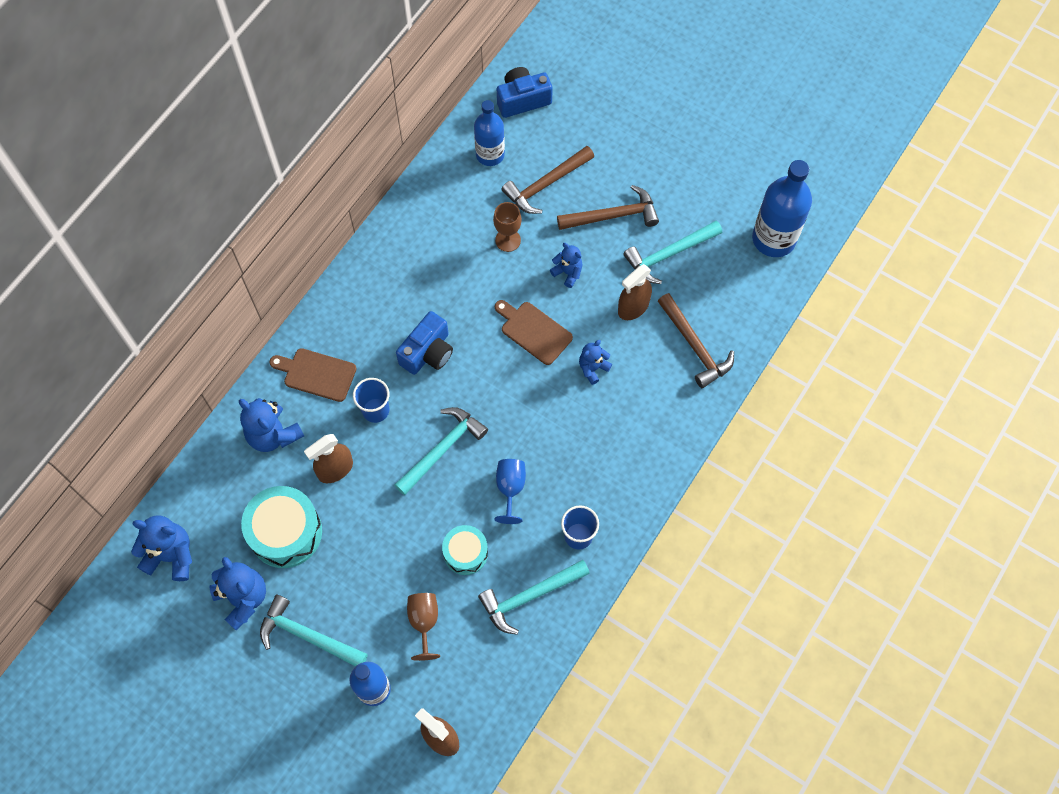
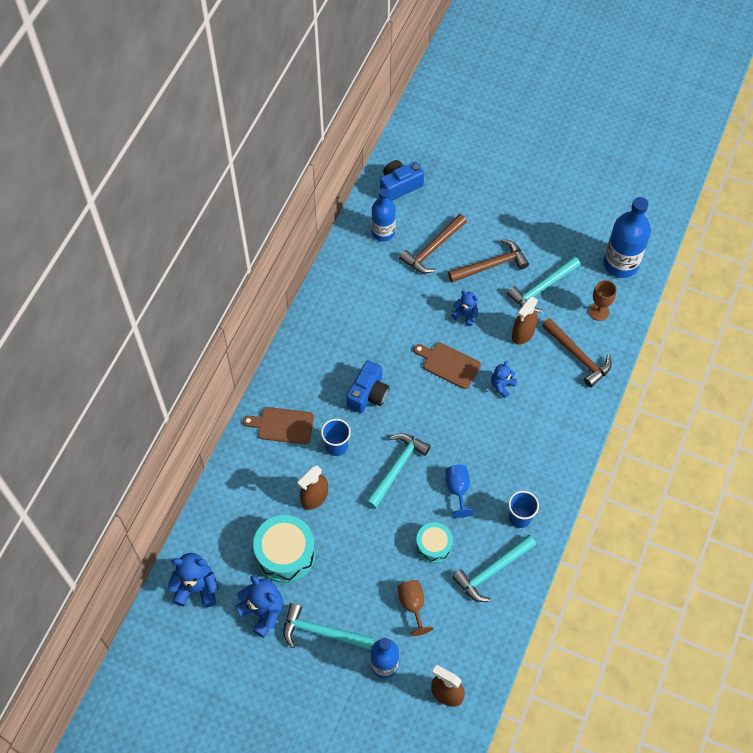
camera: 10 degrees left, 5 degrees down
(273, 434) = (258, 478): blue teddy bear -> none
(508, 240) = (412, 297): brown goblet -> brown goblet (598, 311)

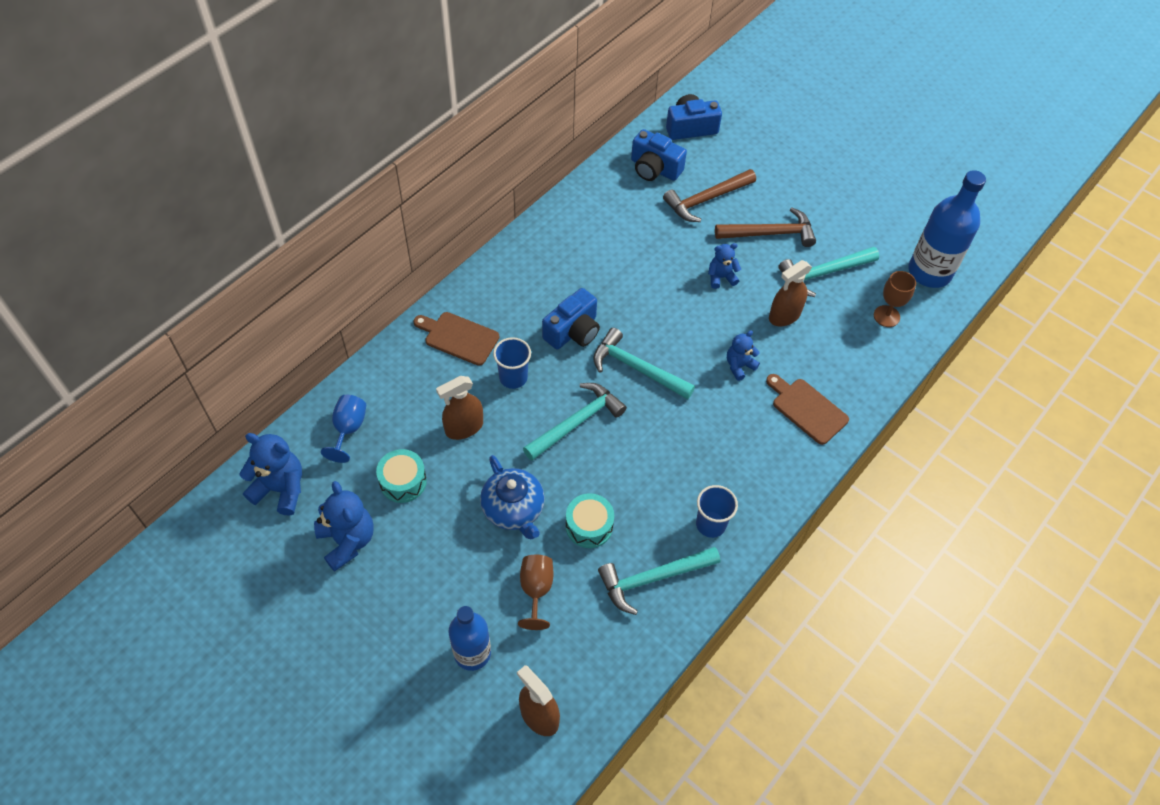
camera: 15 degrees right, 5 degrees down
(285, 554) = (403, 481): turquoise drum -> turquoise drum, size x0.61
(321, 632) = (409, 587): turquoise hammer -> turquoise hammer (636, 368)
(375, 550) = (514, 509): none -> blue teapot
(383, 232) = (654, 169): blue bottle -> blue camera
(449, 364) = (682, 325): brown cutting board -> brown cutting board (807, 409)
(458, 489) = (643, 469): blue goblet -> blue goblet (348, 429)
(465, 315) = (721, 277): blue teddy bear -> blue teddy bear turned 60 degrees counterclockwise
(578, 356) = (845, 358): brown hammer -> none

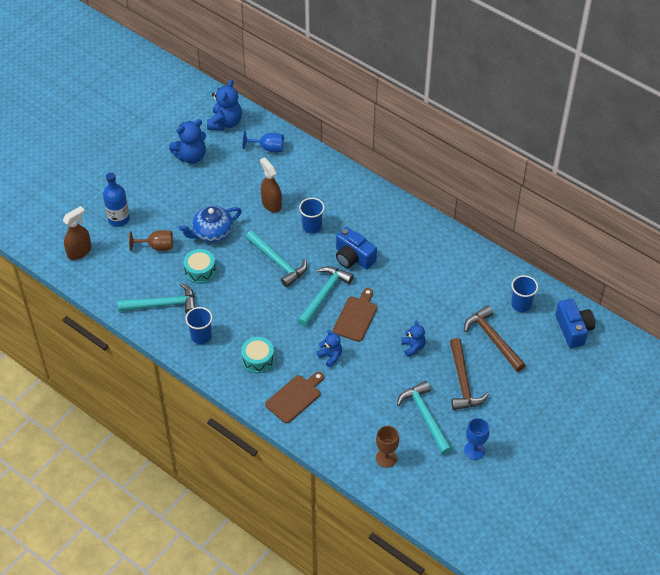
camera: 90 degrees right, 5 degrees down
(403, 481) = (231, 177): turquoise drum -> turquoise drum (258, 359)
(458, 337) = (343, 196): brown cutting board -> brown cutting board (356, 317)
(652, 578) = (163, 304): turquoise hammer -> turquoise hammer turned 105 degrees clockwise
(654, 169) = (521, 304): blue camera -> blue cup
(784, 316) = (380, 387): brown spray bottle -> none
(865, 232) = (474, 450): none -> blue goblet
(929, 272) = (436, 495): blue bottle -> none

